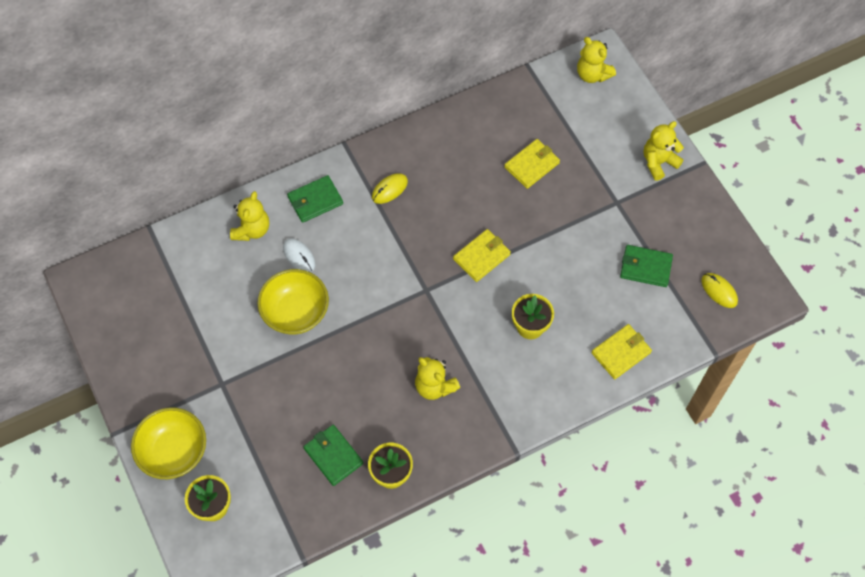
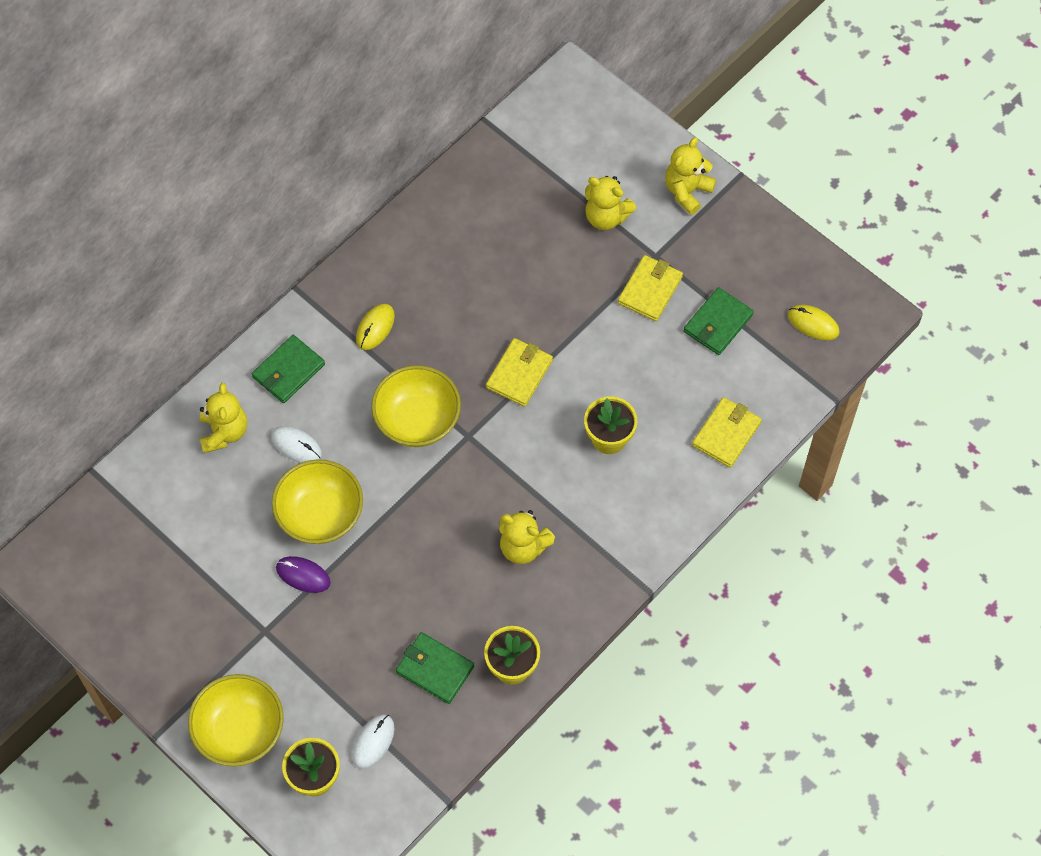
camera: 20 degrees left, 0 degrees up
(265, 352) = (303, 575): none -> purple mouse
(266, 495) = (373, 742): none -> white mouse
(393, 266) = (417, 420): none -> yellow bowl
(531, 165) = (537, 242): yellow wallet -> yellow wallet (650, 290)
(592, 74) = (568, 107): yellow teddy bear -> yellow teddy bear (606, 217)
(645, 267) = (718, 323): green wallet -> green wallet turned 45 degrees counterclockwise

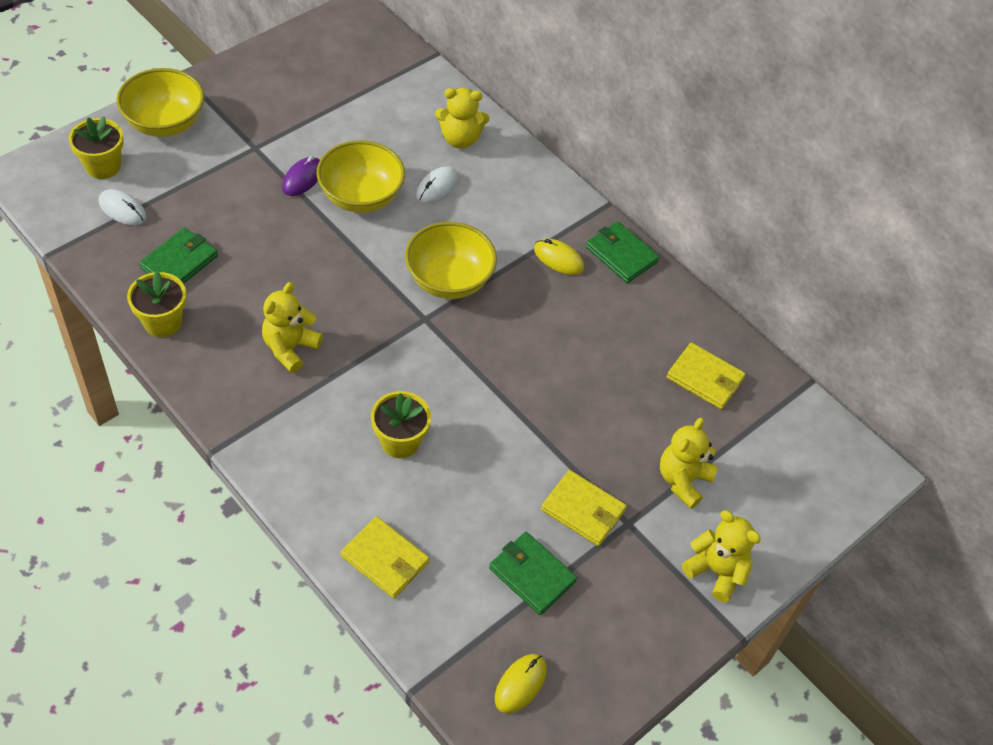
camera: 90 degrees right, 10 degrees down
(288, 371) = (518, 189): green wallet -> green wallet (621, 254)
(519, 374) = (490, 371): yellow wallet -> yellow wallet (705, 378)

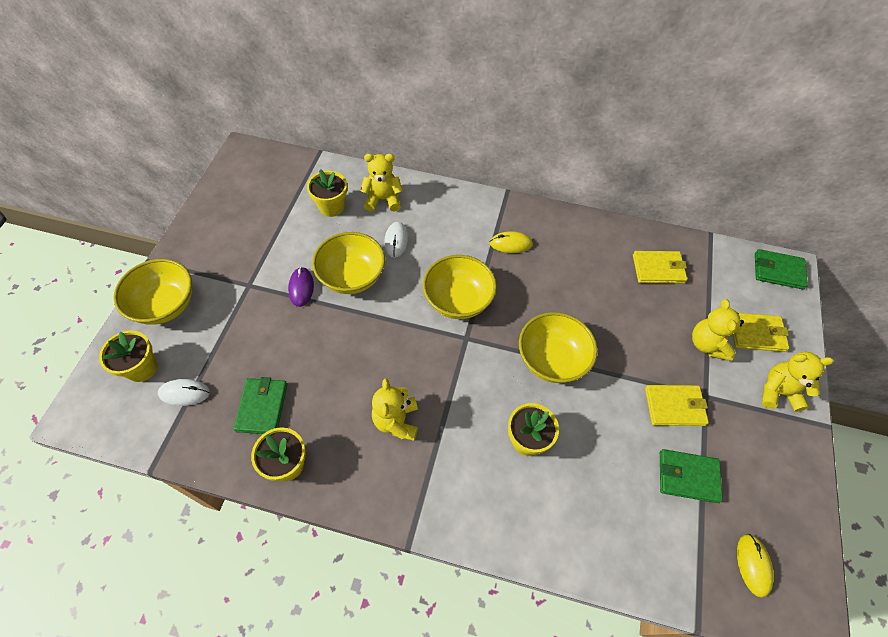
camera: 30 degrees left, 5 degrees up
(385, 559) = (594, 538): yellow wallet -> yellow wallet (756, 333)
(399, 117) = (331, 207): none -> yellow flower pot
(460, 139) = (383, 199): yellow teddy bear -> yellow teddy bear turned 150 degrees counterclockwise
(494, 390) = (552, 359): none -> yellow bowl
(621, 254) = (543, 219): green wallet -> green wallet (778, 271)

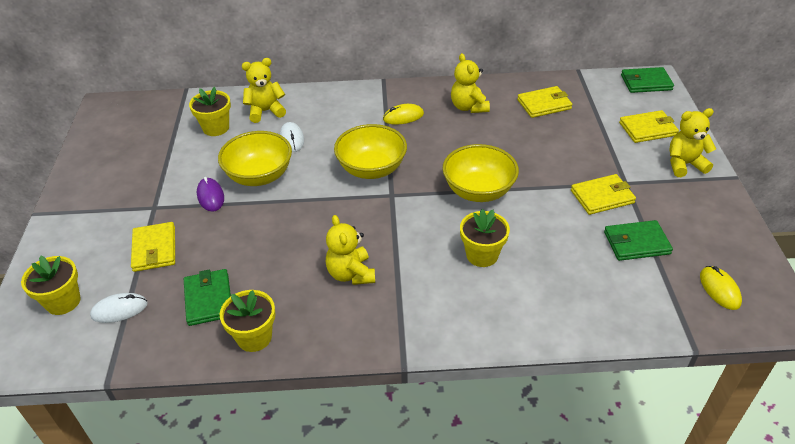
camera: 15 degrees left, 15 degrees down
(165, 305) = (69, 244): yellow bowl -> none
(234, 334) = (154, 249): none -> yellow wallet
(707, 344) = (610, 146): yellow teddy bear -> yellow teddy bear (468, 107)

